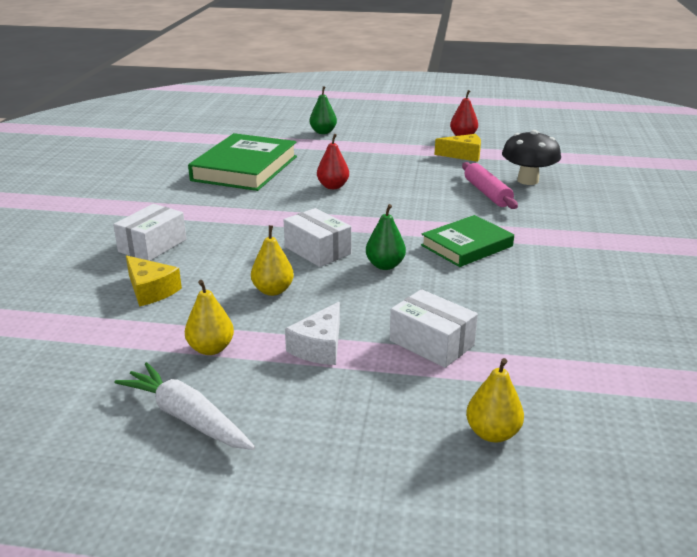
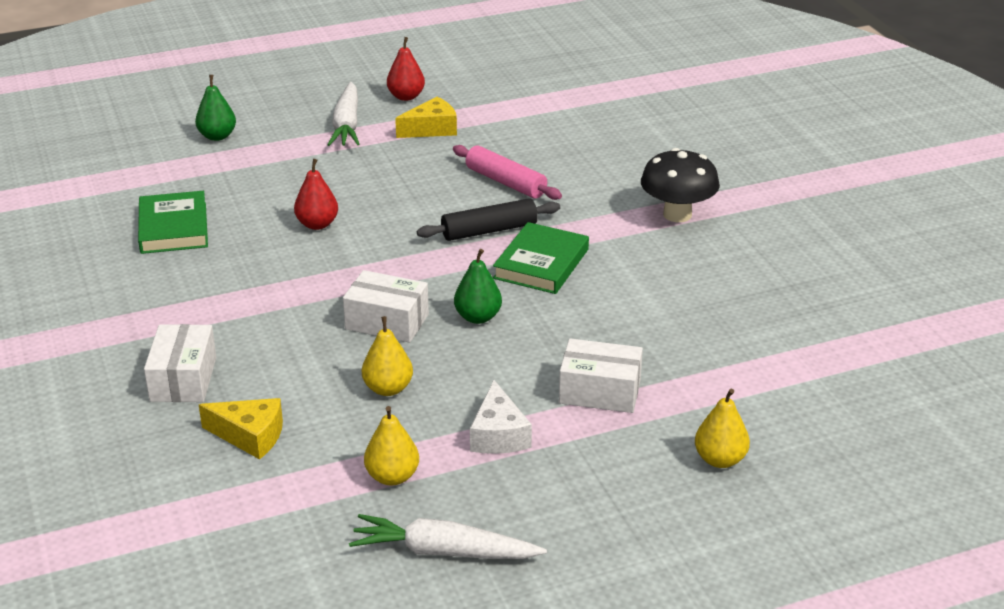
camera: 30 degrees left, 5 degrees up
(245, 168) = (173, 228): green book -> green book, size x0.63
(409, 142) = (347, 125): none -> white carrot
(447, 217) = (489, 230): none -> black rolling pin
(527, 180) = (536, 150): black mushroom -> black mushroom (677, 214)

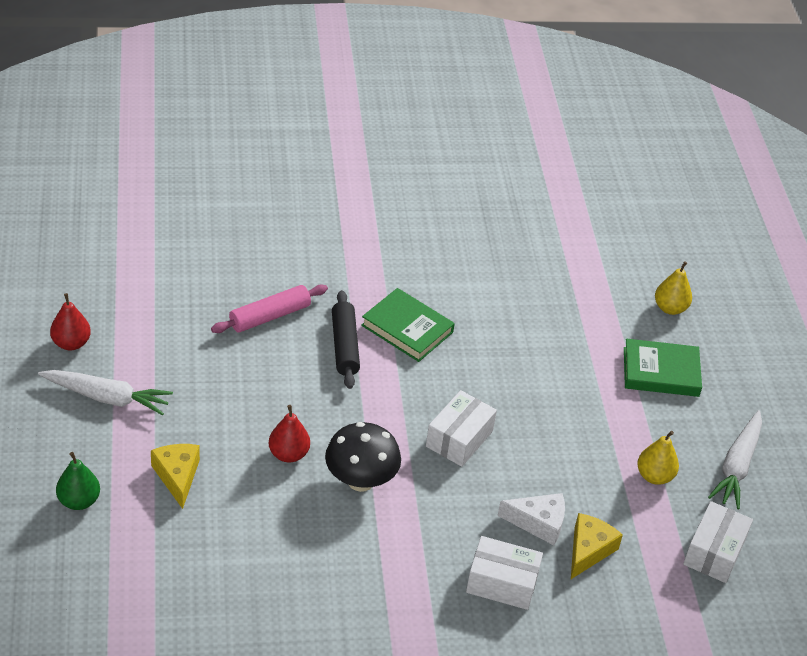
camera: 80 degrees left, 10 degrees up
(173, 228) = (251, 560): green book -> green book (661, 372)
(388, 388) = (549, 457): yellow pear -> none
(431, 129) = (148, 340): yellow cheese -> yellow cheese (177, 476)
(478, 317) = (470, 384): green pear -> none
(498, 434) = (619, 408): white cheese -> white cheese (538, 523)
(600, 391) = (583, 343): white box -> white box (714, 552)
(677, 214) = (365, 234): black mushroom -> black mushroom (360, 480)

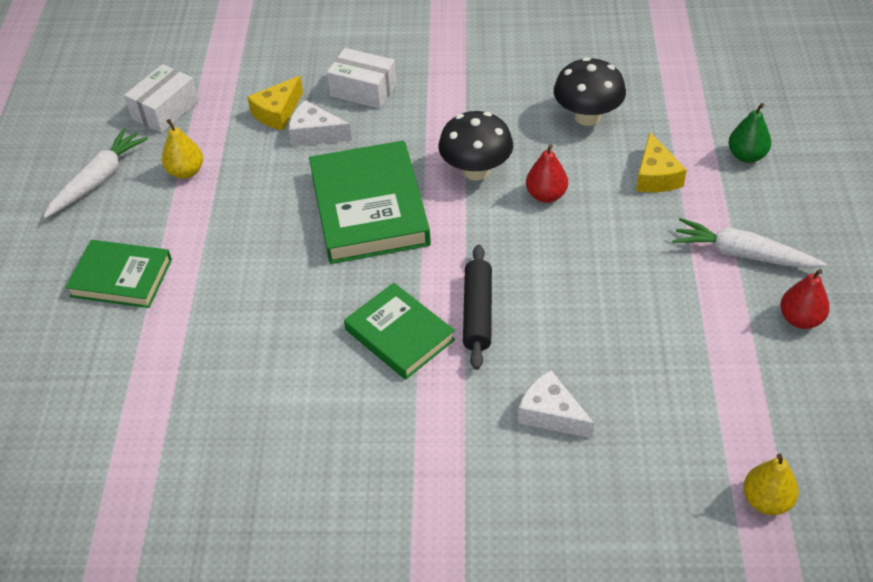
camera: 165 degrees left, 5 degrees up
(244, 548) = (587, 117): none -> black mushroom
(270, 316) = (566, 353): pink rolling pin -> none
(281, 275) = (551, 414): none -> white cheese
(459, 439) = (369, 208): white box -> green book
(670, 308) = (64, 360): yellow pear -> yellow pear (766, 500)

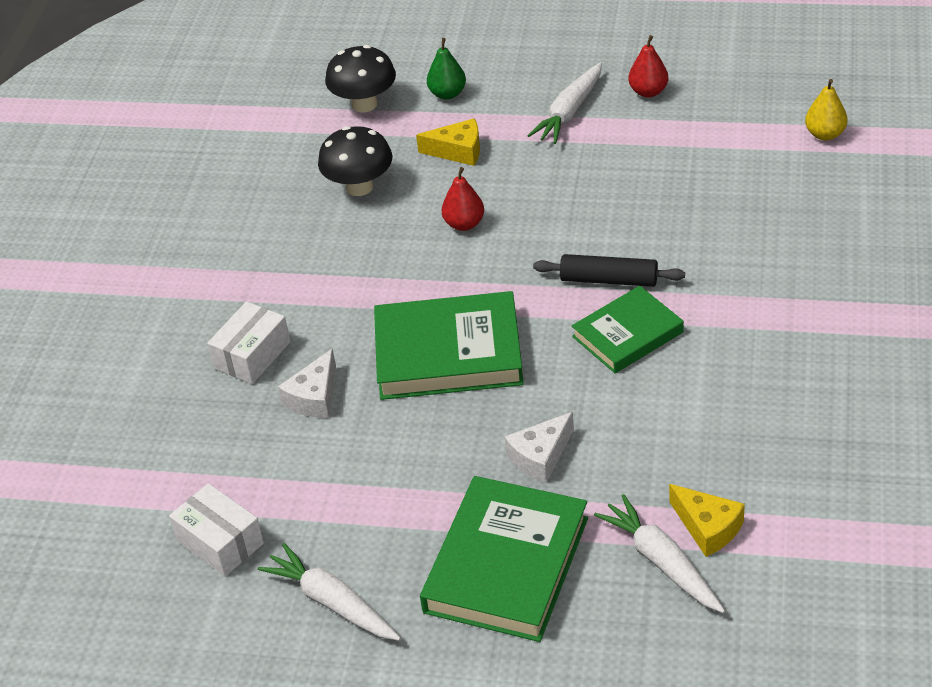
camera: 80 degrees left, 5 degrees down
(110, 384) = (661, 562): none -> white carrot
(121, 278) = (506, 565): green book -> green book, size x1.60
(186, 172) = (343, 514): yellow pear -> none
(278, 112) = (265, 431): yellow cheese -> yellow cheese (708, 527)
(476, 170) = (414, 270): black mushroom -> black mushroom (364, 104)
(551, 414) = (732, 241): white cheese -> white cheese (540, 456)

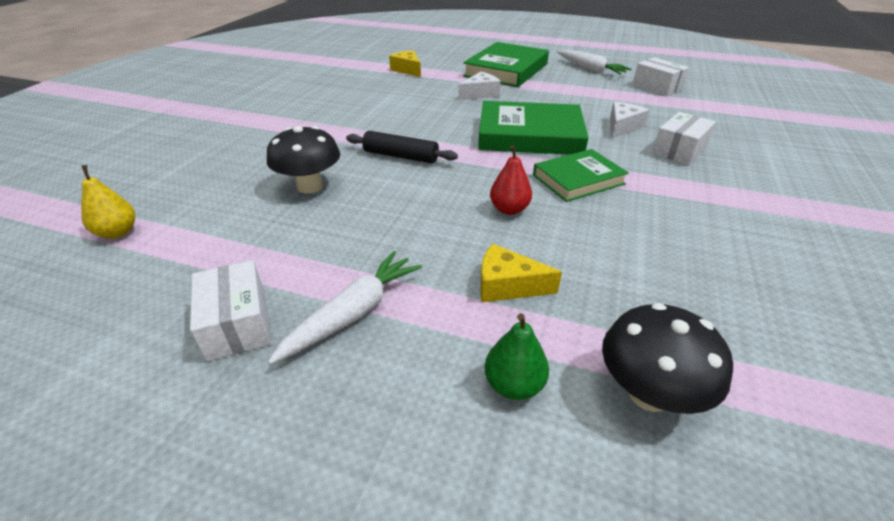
camera: 175 degrees left, 5 degrees down
(359, 187) = (624, 262): black mushroom -> black mushroom (310, 186)
(627, 334) = (405, 129): green book -> green book (578, 179)
(648, 92) = (237, 324): red pear -> white box
(661, 562) = (434, 65): white carrot -> none

